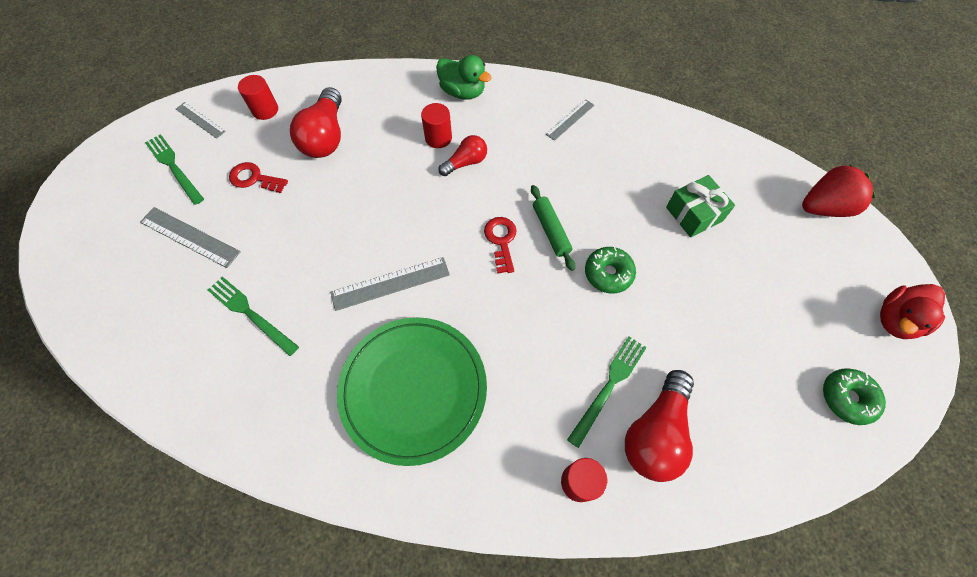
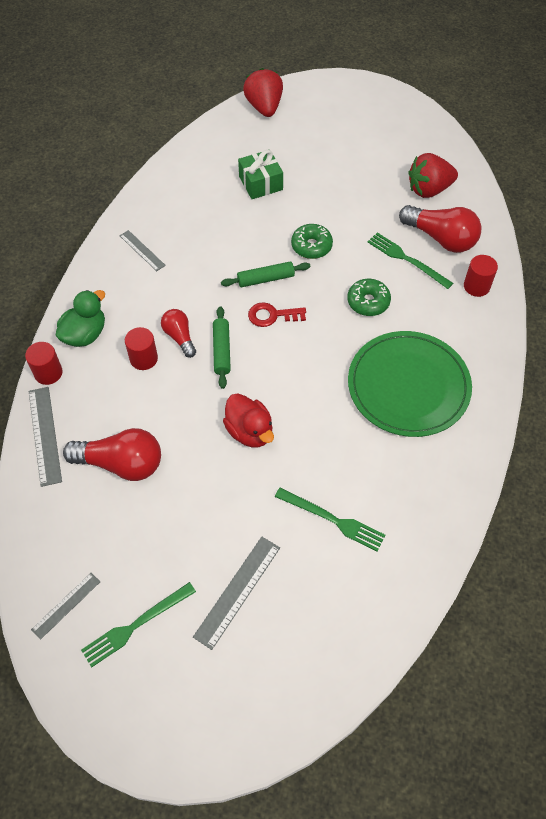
camera: 85 degrees left, 5 degrees down
(250, 314) = (333, 520): green fork -> green fork turned 105 degrees counterclockwise
(254, 178) = (167, 533): red key -> none
(265, 110) = (66, 531): red cylinder -> red cylinder (48, 373)
(390, 283) = (308, 402): grey ruler -> grey ruler (44, 435)
(451, 199) = (221, 351): none -> green rolling pin
(743, 416) = (429, 189): none -> red strawberry
(847, 398) = (416, 135): green donut -> green donut (368, 302)
(895, 320) = (361, 96): red duck -> red duck (249, 431)

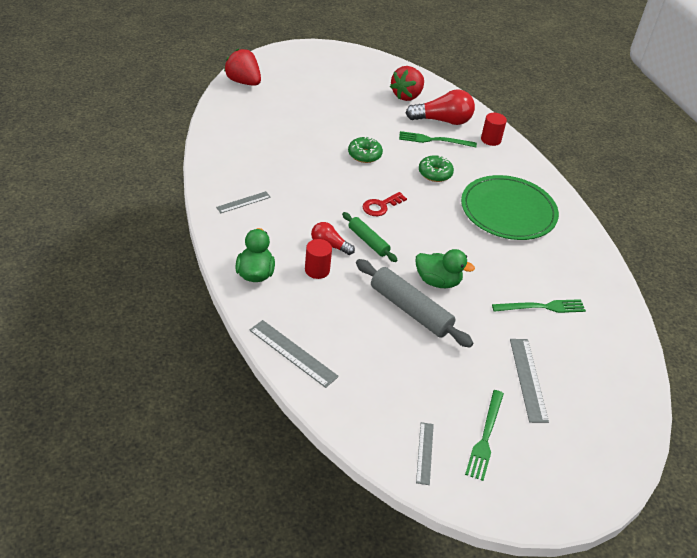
camera: 40 degrees left, 15 degrees down
(48, 373) = (252, 311): red cylinder -> none
(121, 463) = (370, 343): red light bulb -> none
(142, 250) = (243, 202): grey ruler -> grey ruler turned 45 degrees counterclockwise
(192, 448) = (410, 310): none -> grey rolling pin
(249, 431) = (438, 281): red duck -> green duck
(260, 183) = (289, 129): green gift -> none
(265, 279) = (353, 186): green rolling pin -> none

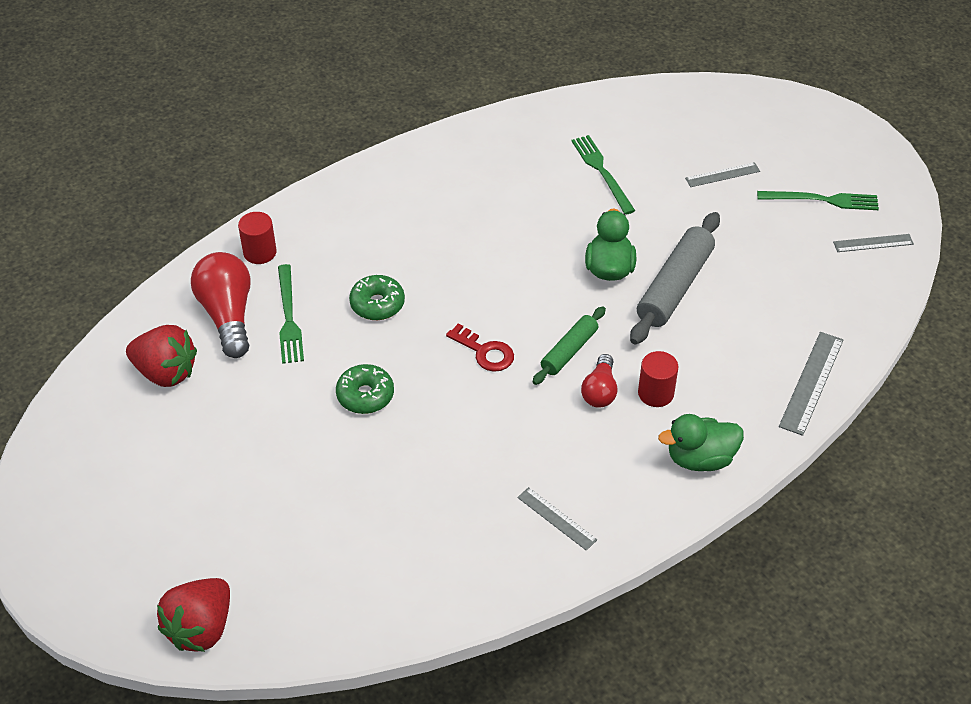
camera: 100 degrees left, 5 degrees up
(508, 211) = (430, 217): green plate -> none
(528, 379) = (722, 175): grey ruler -> grey ruler, size x0.63

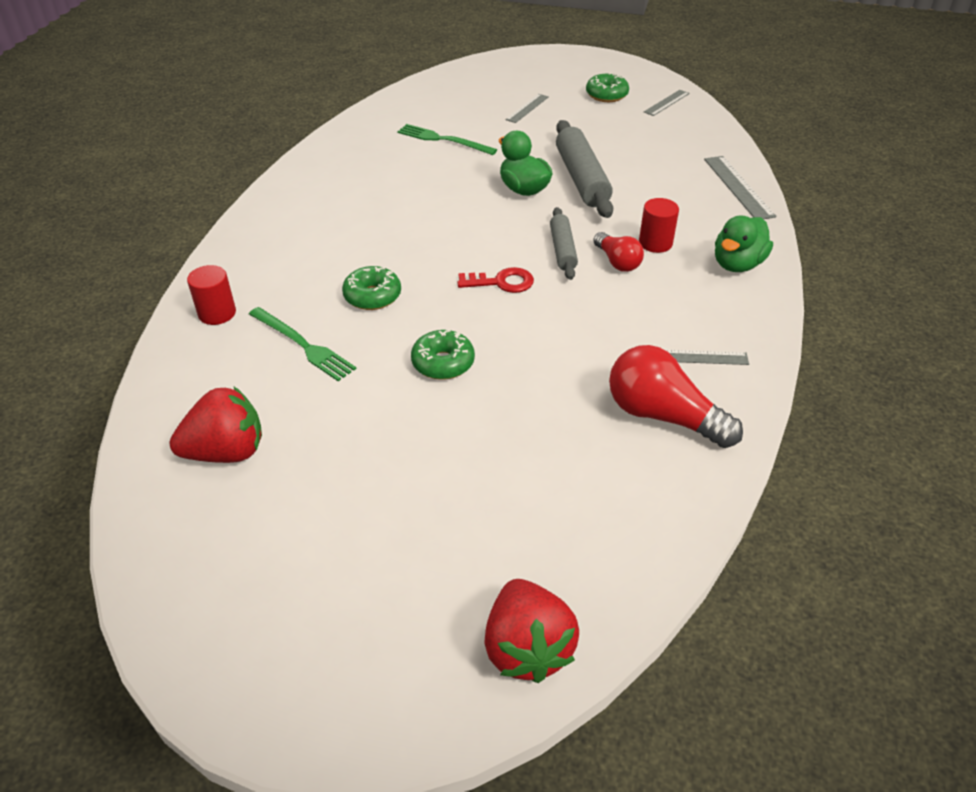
camera: 40 degrees left, 5 degrees down
(228, 315) = (240, 373): red light bulb -> red light bulb (662, 416)
(569, 351) = (562, 250): green rolling pin -> grey rolling pin
(822, 200) = (606, 95): green fork -> green donut

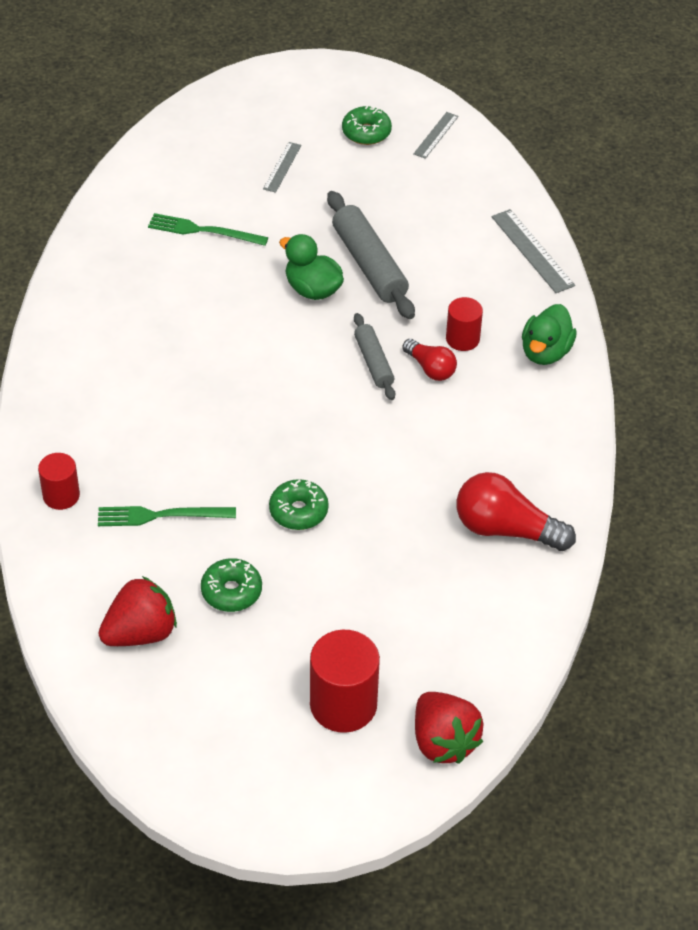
camera: 15 degrees left, 5 degrees up
(303, 345) = (161, 516): green fork -> green fork turned 150 degrees clockwise
(372, 296) = (205, 450): green donut -> green donut (231, 591)
(418, 575) = (343, 704): none -> red cylinder
(502, 282) = (325, 412): red key -> none
(700, 357) = (528, 464): grey ruler -> none

